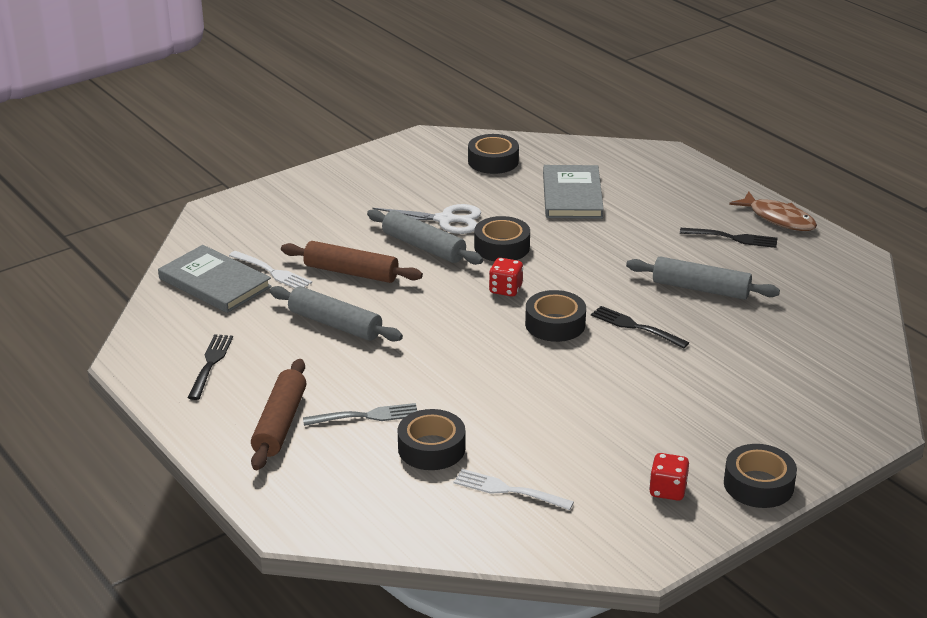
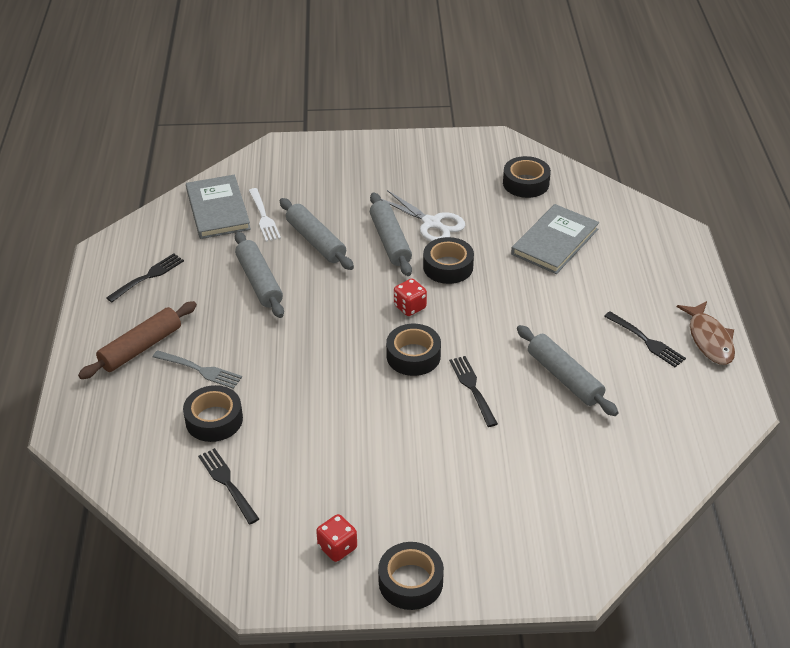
camera: 35 degrees right, 10 degrees up
(351, 272) = (316, 241): brown rolling pin -> grey rolling pin
(509, 490) = (228, 484): white fork -> black fork

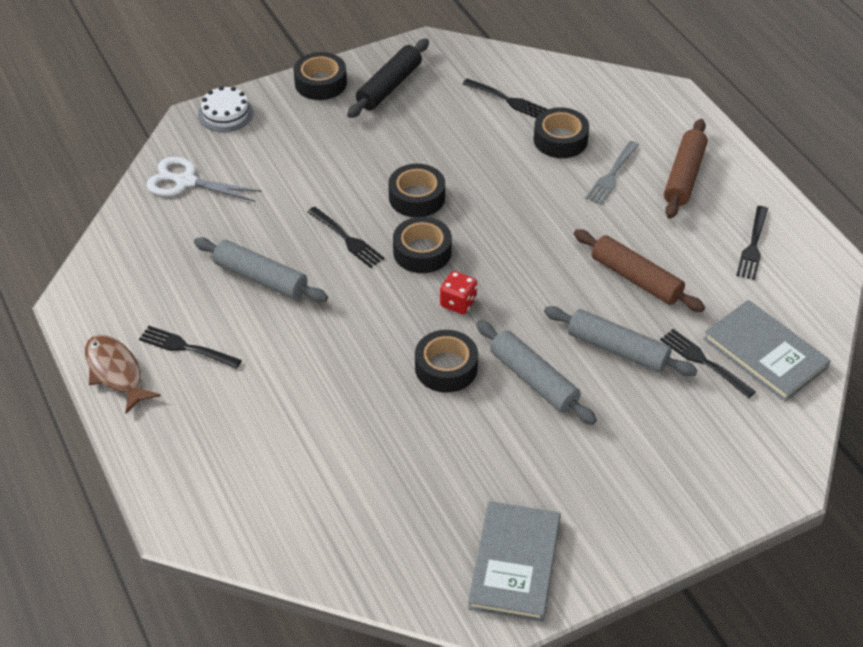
camera: 155 degrees right, 5 degrees up
(199, 370) = (612, 174): grey fork -> grey fork turned 60 degrees counterclockwise
(259, 281) = (636, 279): grey rolling pin -> brown rolling pin
(263, 217) = (705, 362): white fork -> black fork
(337, 547) = (389, 86): red dice -> black rolling pin
(431, 223) = (501, 424): white scissors -> white scissors (186, 181)
(526, 183) = (415, 539): black tape -> black tape (417, 197)
(536, 577) = (225, 113): none -> white cake
(554, 242) = (336, 449): grey book -> grey book (515, 563)

